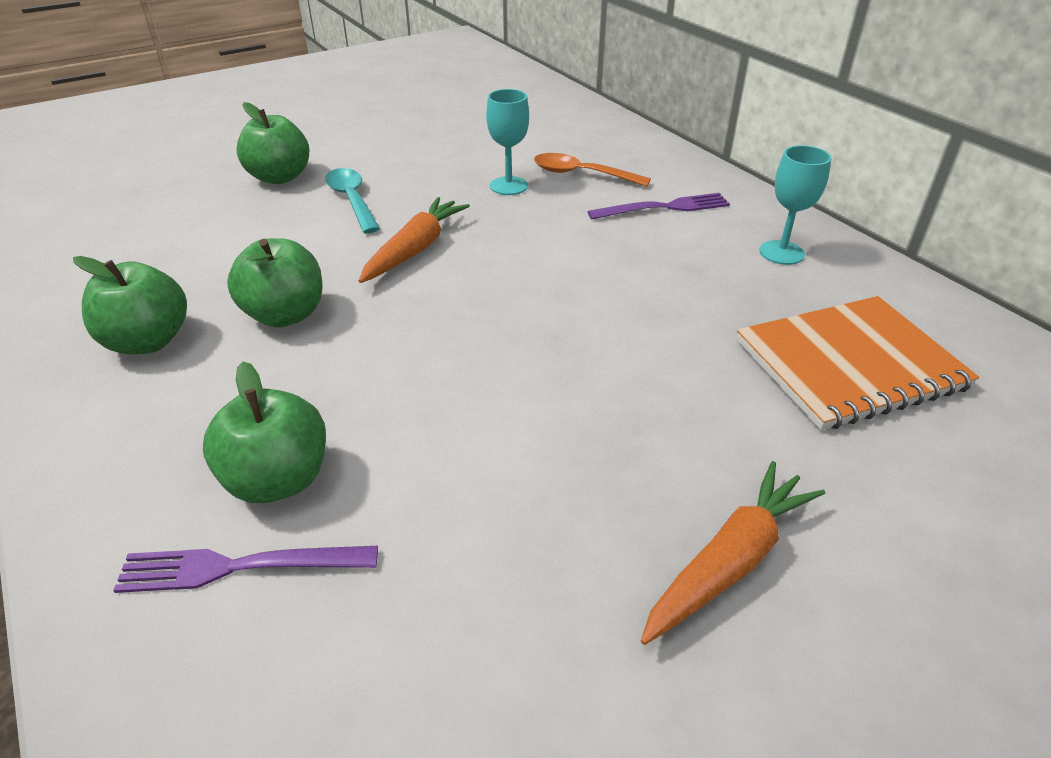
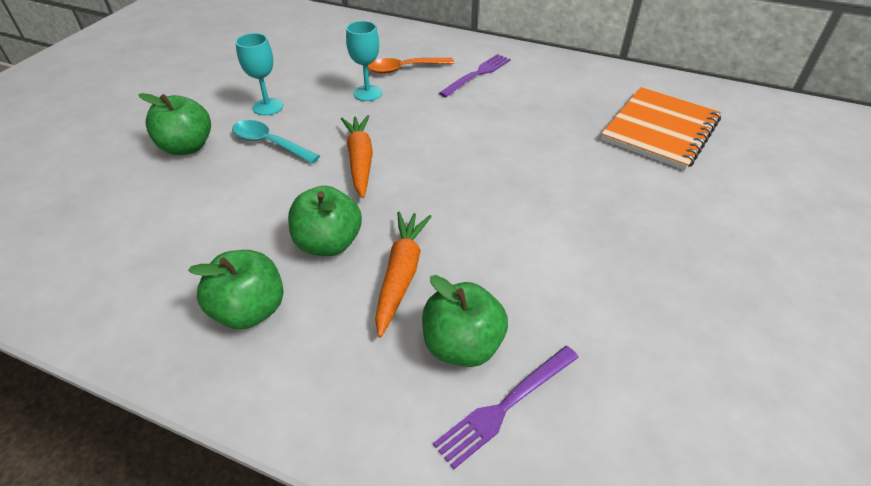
camera: 35 degrees left, 5 degrees up
(729, 561) = (718, 255): orange carrot -> orange carrot (401, 275)
(781, 252) = (566, 79): turquoise goblet -> turquoise goblet (268, 107)

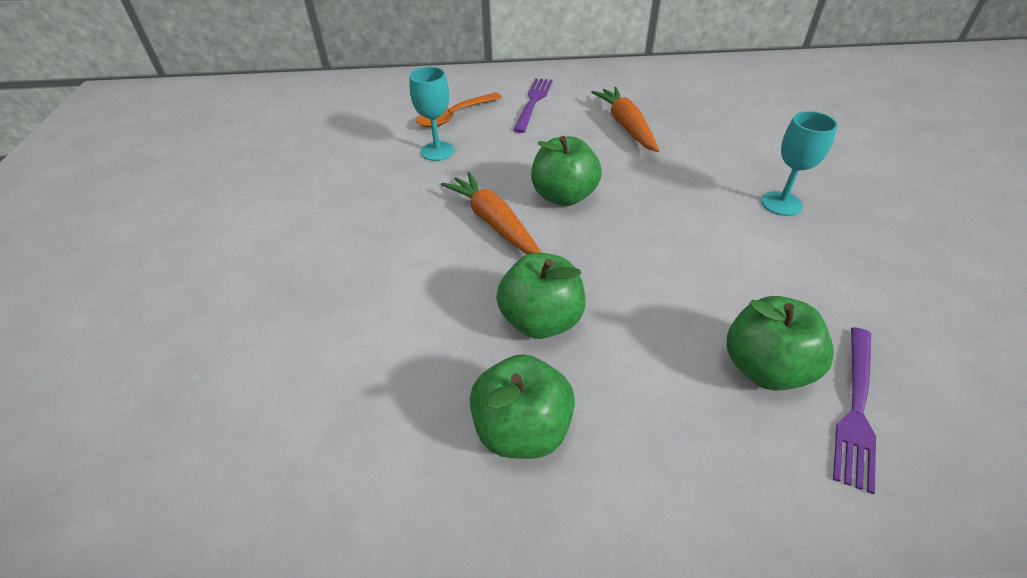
camera: 25 degrees left, 0 degrees up
(187, 147) = (272, 274): green apple -> green apple (564, 196)
(268, 107) = (334, 198): turquoise goblet -> turquoise goblet (781, 203)
(269, 143) = (374, 237): turquoise spoon -> none
(401, 275) = (644, 323): orange carrot -> orange carrot (626, 126)
(660, 130) = (739, 108): orange notebook -> none

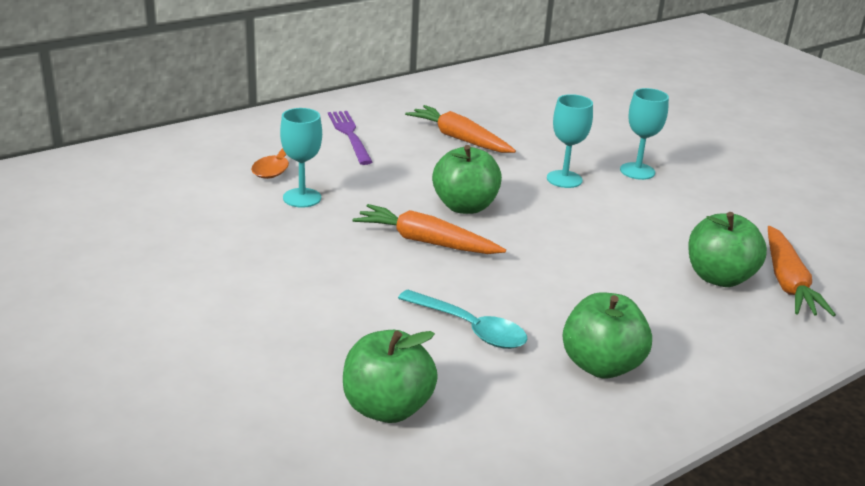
camera: 35 degrees left, 15 degrees down
(440, 330) = (470, 328): none -> turquoise spoon
(541, 320) = (542, 297): green apple -> green apple (387, 408)
(690, 192) = (564, 179): none -> turquoise goblet
(856, 408) = (787, 282): purple fork -> orange carrot

